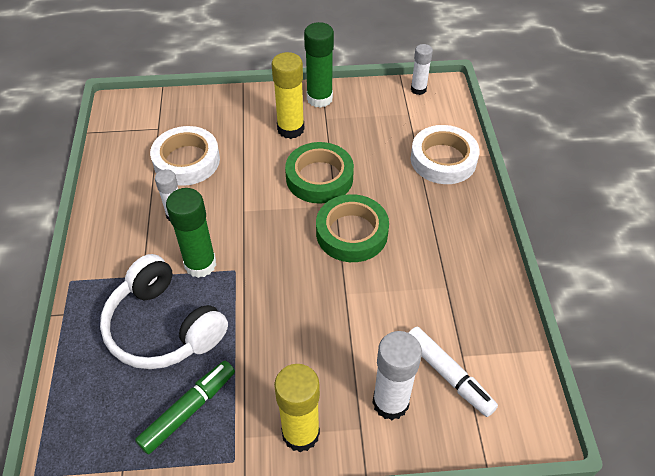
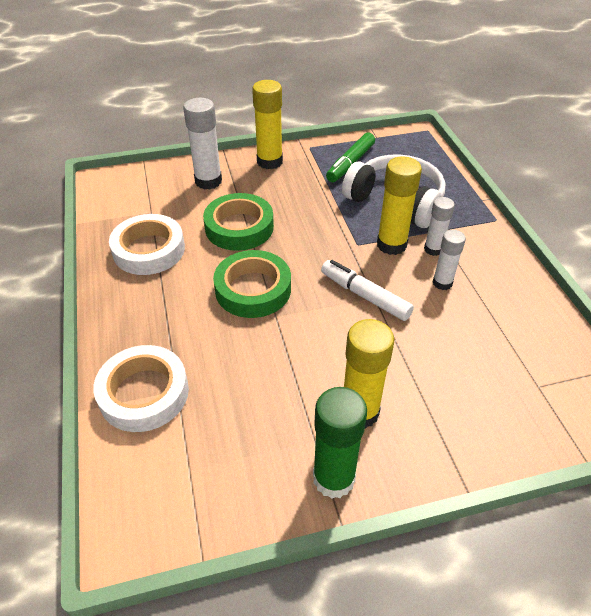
camera: 170 degrees right, 5 degrees down
(186, 161) = (470, 345): white tape -> white tape (149, 250)
(200, 264) = (391, 245): green glue stick -> yellow glue stick
(319, 177) = (301, 345): green tape -> green tape (239, 227)
(418, 89) = (170, 528): white glue stick -> white glue stick (433, 249)
(448, 375) = (163, 199): white marker -> white marker (364, 296)

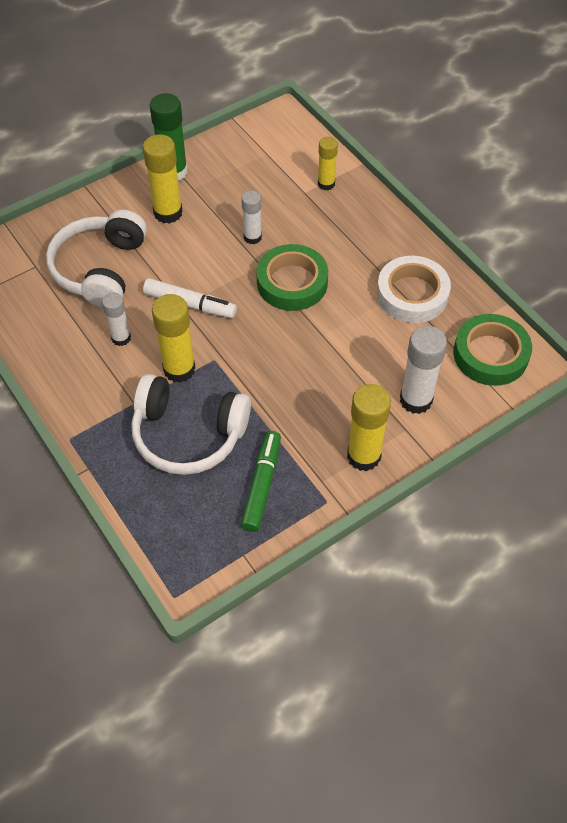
camera: 160 degrees right, 10 degrees up
(144, 393) = (326, 184): white tape -> yellow glue stick
(239, 227) = (343, 345): green tape -> green tape (490, 354)
(433, 249) = (135, 376): white glue stick -> white glue stick (252, 237)
(457, 359) = (100, 269): none -> white headphones

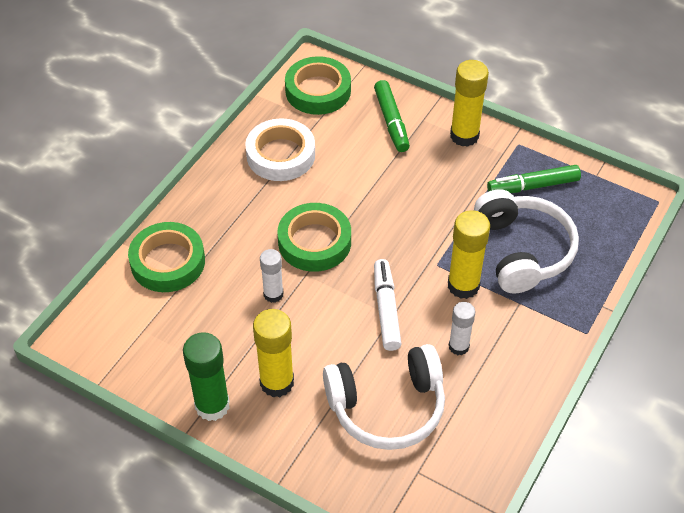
camera: 115 degrees left, 5 degrees down
(326, 184) = (168, 262): yellow glue stick -> green tape
(416, 400) = (391, 121): white glue stick -> green marker

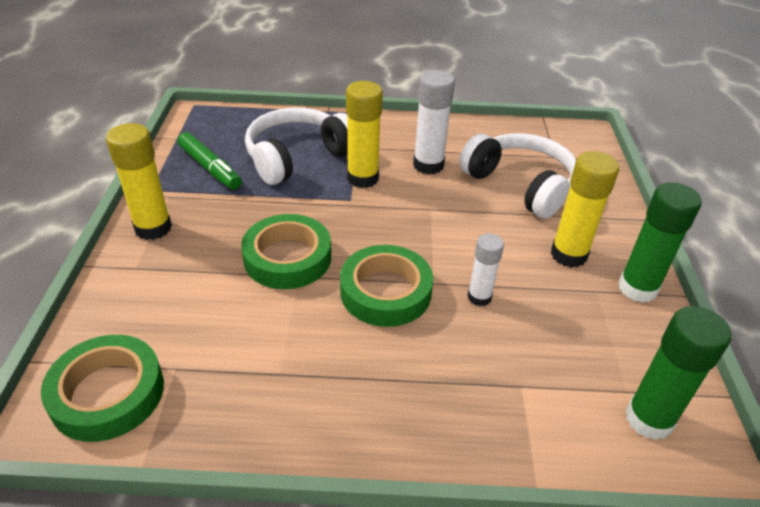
camera: 120 degrees left, 10 degrees down
(118, 327) = (649, 419): none -> green glue stick
(168, 262) = (521, 419): green tape -> green tape (287, 258)
(280, 155) = (263, 381): white tape -> none
(386, 309) = (427, 214): white marker -> none
(391, 121) = (150, 293): green marker -> none
(458, 346) = (428, 165): white glue stick -> white glue stick, size x1.62

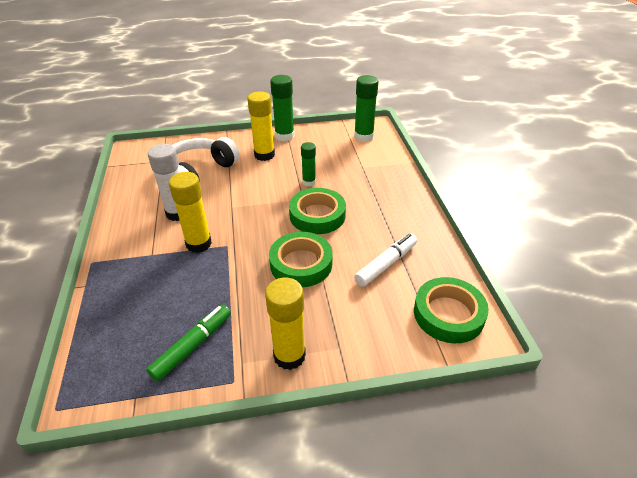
camera: 100 degrees left, 0 degrees up
(243, 348) = (386, 264): none -> white marker
(297, 157) = (169, 288): white headphones -> none
(479, 297) = (309, 182): white glue stick -> green glue stick

